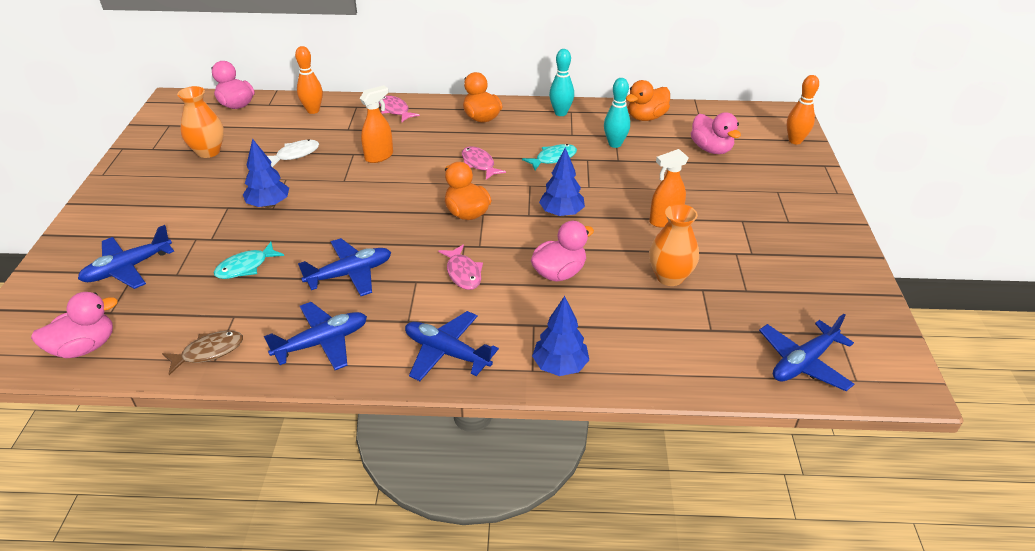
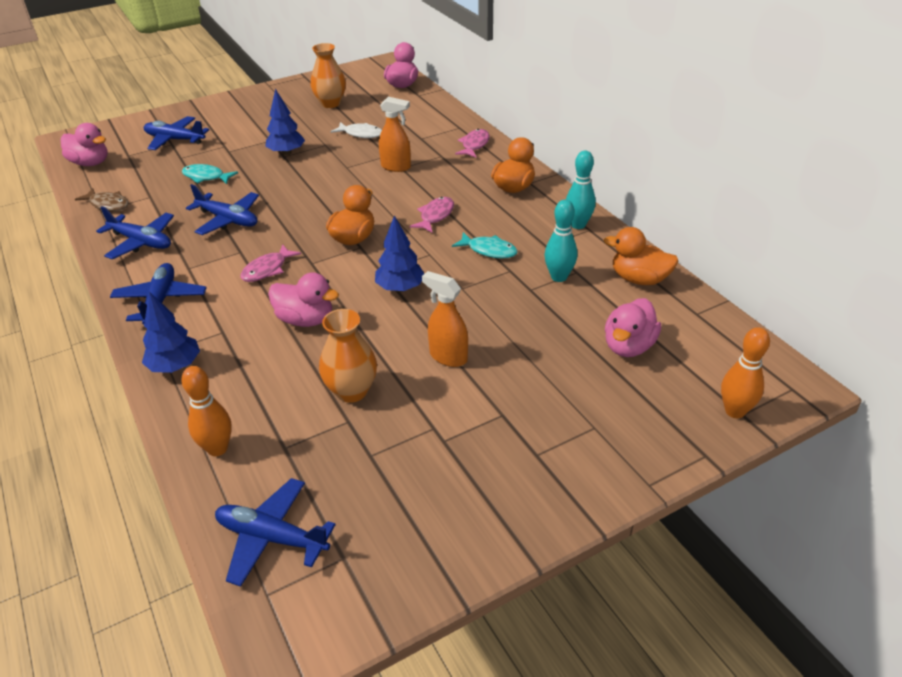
camera: 60 degrees right, 0 degrees up
(313, 110) = (431, 114): orange bowling pin -> orange bowling pin (217, 449)

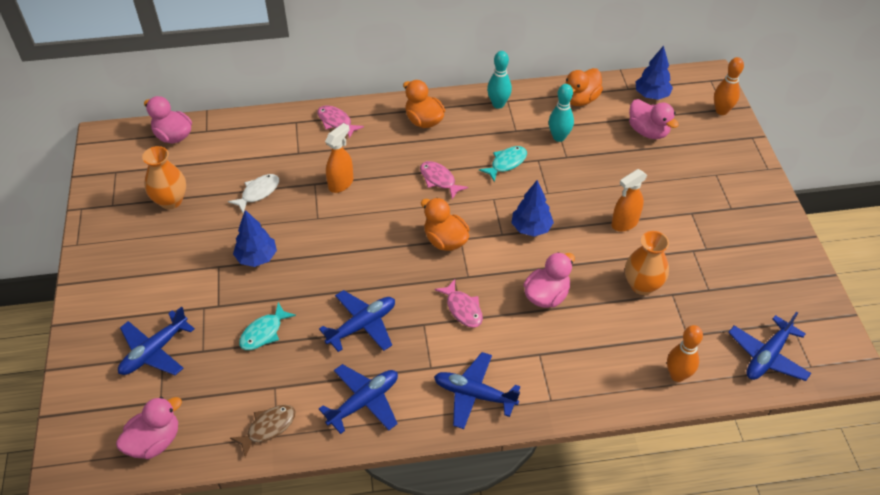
camera: 70 degrees left, 10 degrees up
(175, 366) = (572, 392): blue tree -> blue tree (651, 95)

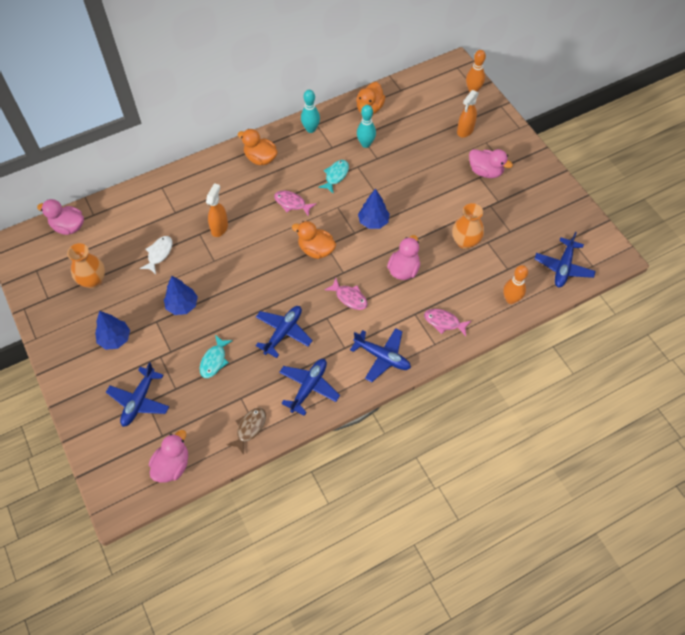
camera: 20 degrees left, 10 degrees up
(336, 122) = (193, 178): pink fish -> pink fish (444, 322)
(474, 394) = (382, 357): blue plane -> blue plane turned 150 degrees counterclockwise
(624, 223) = (436, 198): orange spray bottle -> orange spray bottle (465, 131)
(648, 131) = (427, 121): pink duck -> pink duck (485, 171)
(651, 95) = (419, 91): blue tree -> blue tree (115, 339)

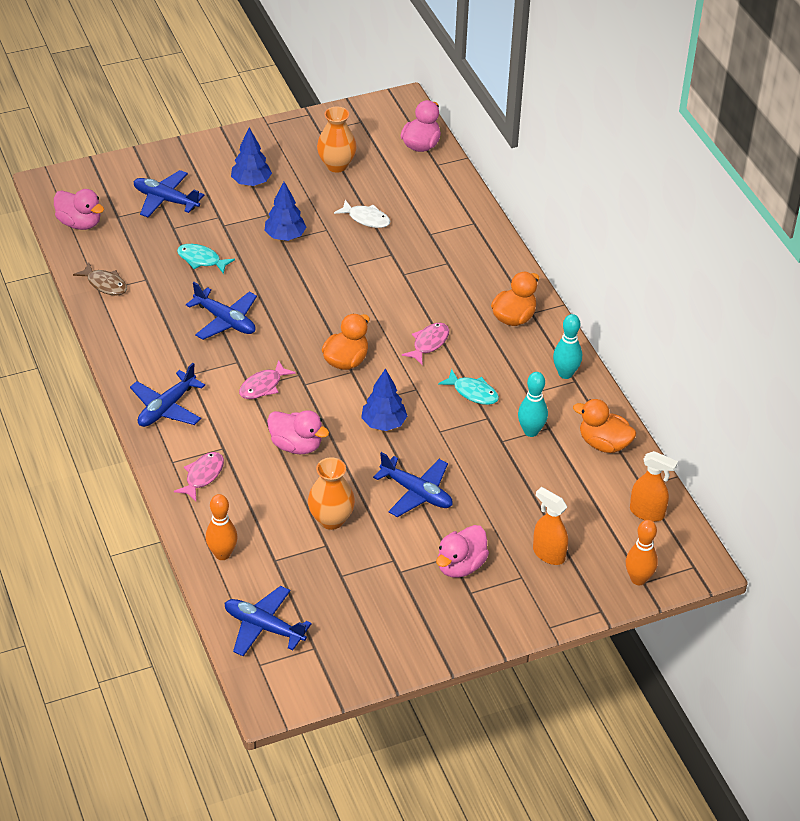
camera: 95 degrees right, 15 degrees down
(219, 228) = (398, 272): orange spray bottle -> orange spray bottle (647, 513)
(309, 387) = (143, 337): blue plane -> blue plane (416, 493)

